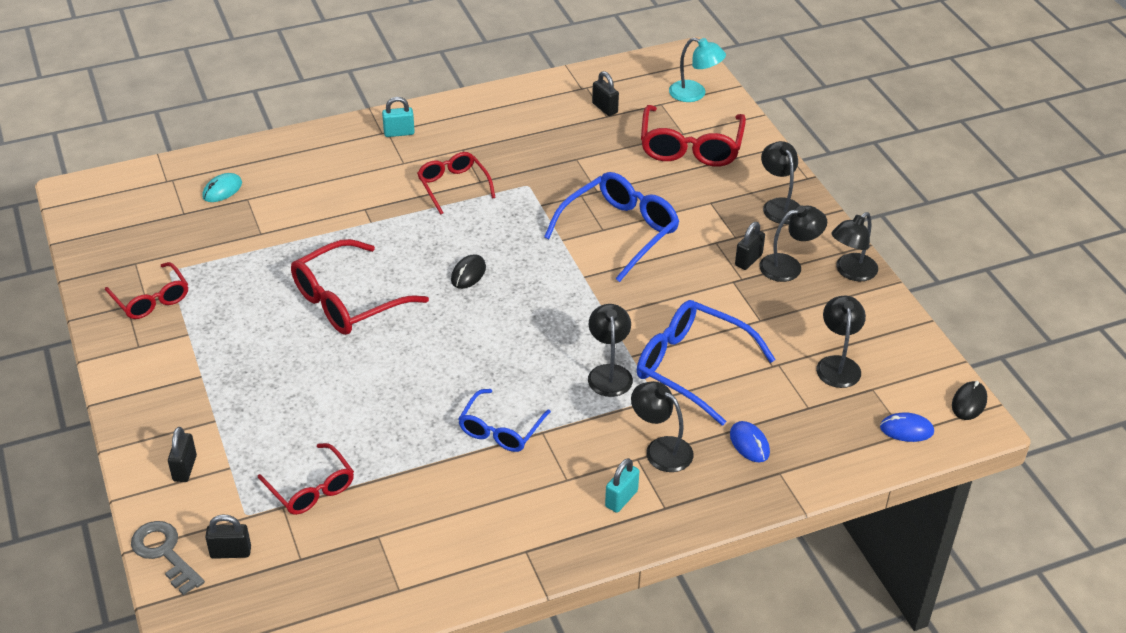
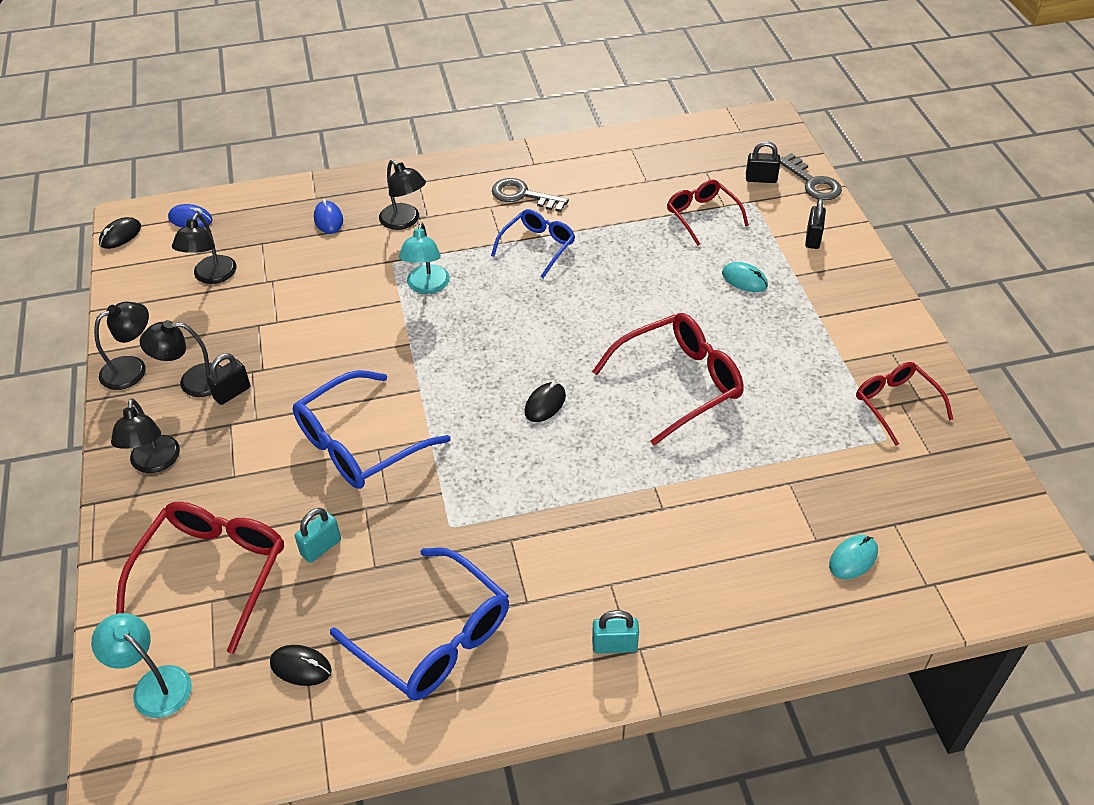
camera: 170 degrees left, 5 degrees up
(272, 410) = (744, 279): none -> turquoise mouse
(453, 186) = (547, 534): red glasses -> none
(530, 498) = (523, 195): none -> grey key
(605, 108) = (301, 667): black padlock -> black mouse
(609, 373) = (426, 286): black lamp -> turquoise lamp
(621, 499) = (450, 190): turquoise padlock -> turquoise padlock (321, 547)
(691, 367) = (347, 285): blue glasses -> blue glasses (434, 638)

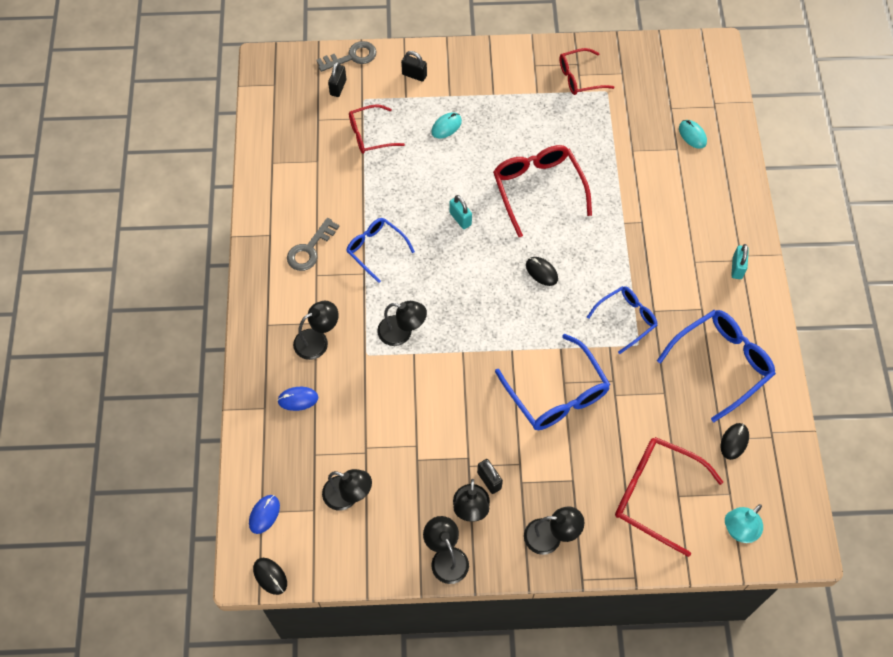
camera: 80 degrees left, 15 degrees up
(321, 547) = (644, 424): turquoise padlock -> turquoise padlock (460, 219)
(426, 286) = (402, 333): turquoise lamp -> black lamp
(489, 508) = (626, 319): none -> blue glasses

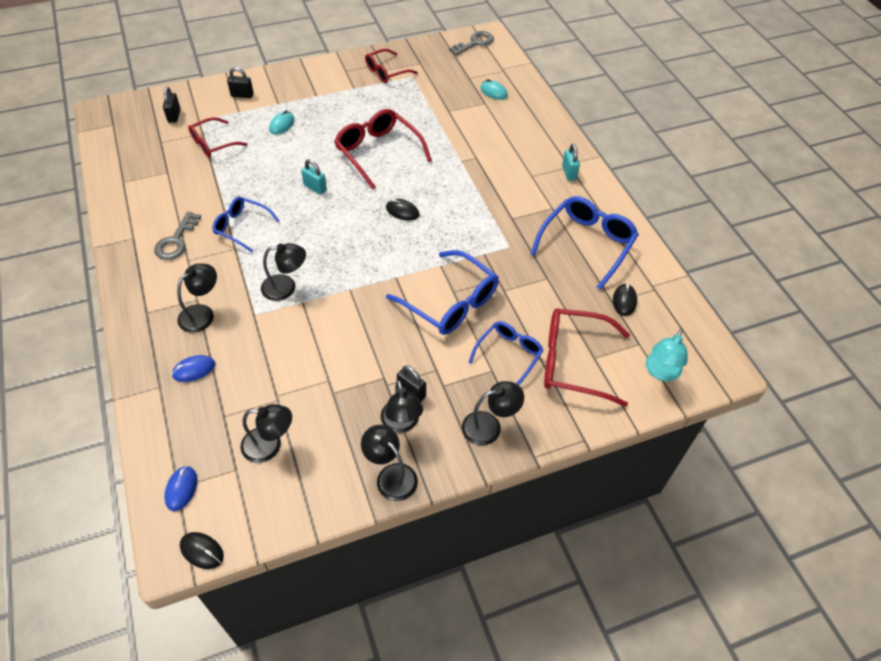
camera: 20 degrees left, 10 degrees down
(351, 57) = (181, 93): grey key -> grey key (475, 43)
(626, 319) = (491, 230): blue glasses -> blue glasses (509, 354)

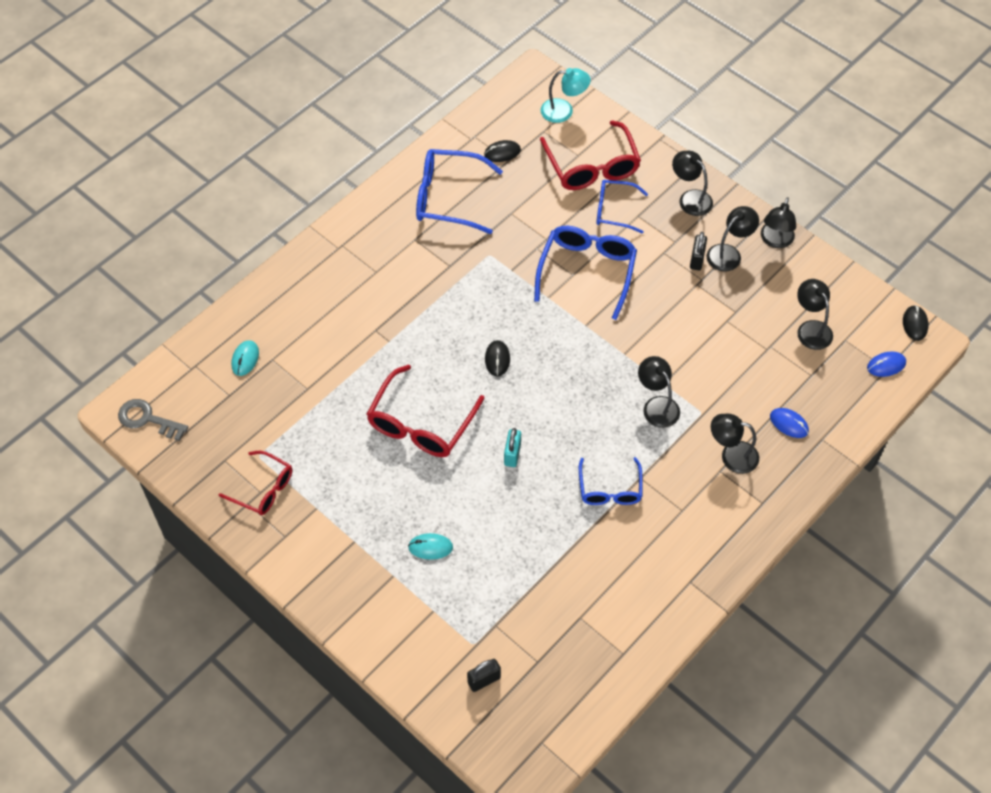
camera: 115 degrees left, 5 degrees up
(176, 241) = (666, 538): grey key -> none
(213, 143) = (506, 601): red glasses -> none
(242, 95) = (400, 627): black padlock -> none
(569, 173) = (352, 243): turquoise padlock -> none

